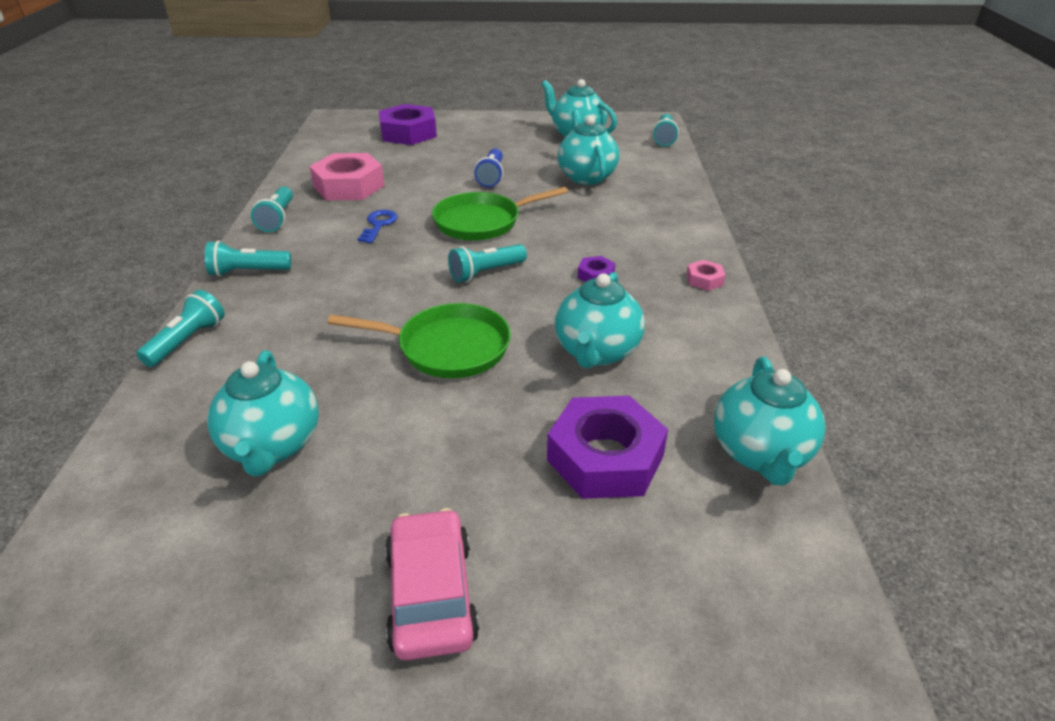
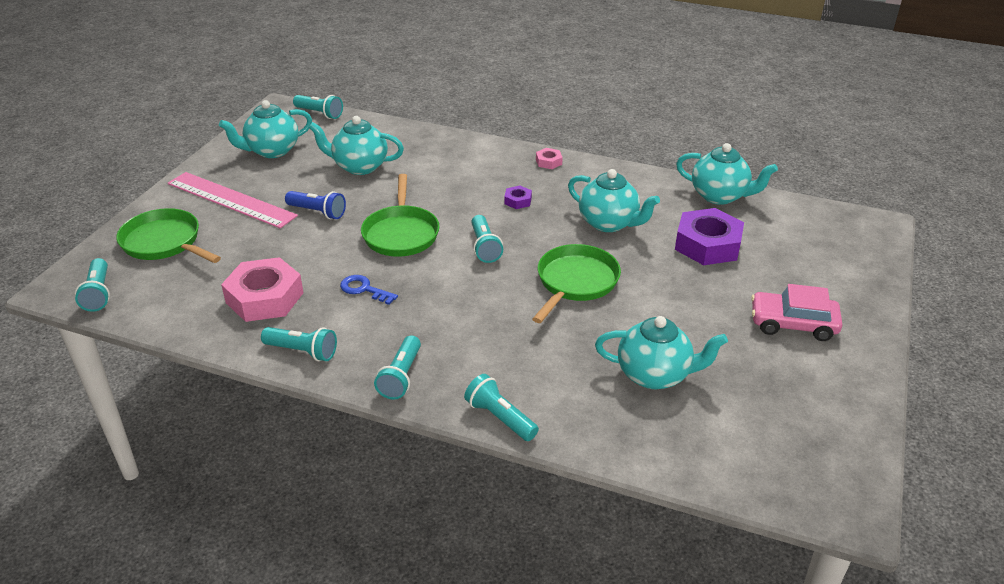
camera: 70 degrees left, 0 degrees up
(332, 130) = (98, 293): none -> turquoise flashlight
(408, 133) = (164, 242): purple nut -> green pan
(485, 139) = (231, 199): none -> pink ruler

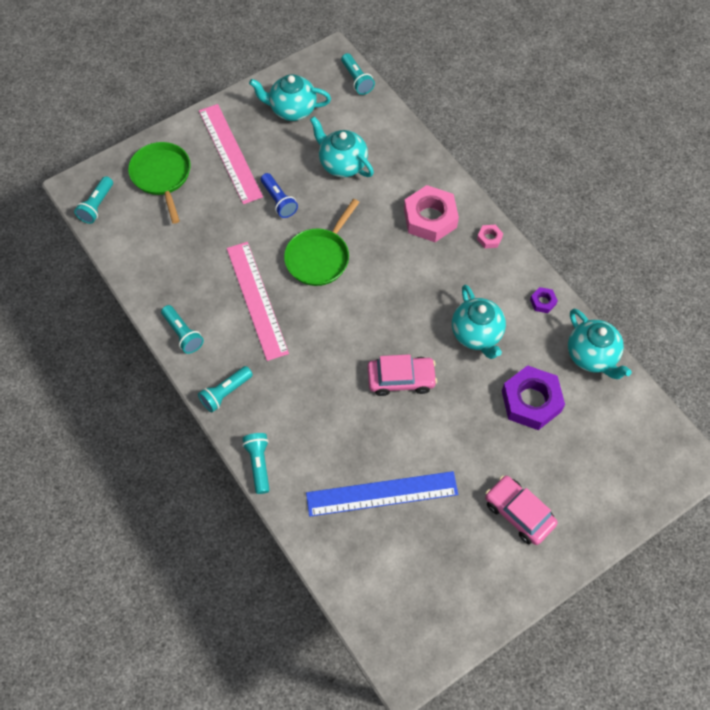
camera: 35 degrees right, 25 degrees up
(264, 298) = (191, 270): pink nut -> pink nut (430, 218)
(364, 289) = (257, 300): blue key -> pink ruler
(484, 247) = (366, 306): turquoise flashlight -> none
(518, 201) = (429, 270): purple nut -> purple nut (543, 302)
(575, 282) = (401, 379): green pan -> pink car
(654, 375) = (382, 494): turquoise teapot -> blue ruler

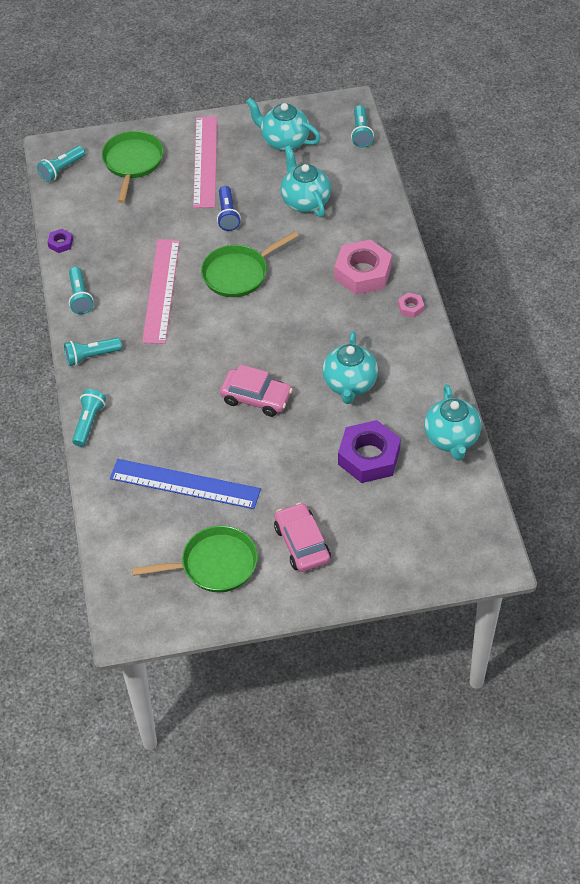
camera: 25 degrees right, 10 degrees down
(452, 567) = (214, 565): none -> green pan
(543, 302) = (431, 378): purple nut -> purple nut (60, 243)

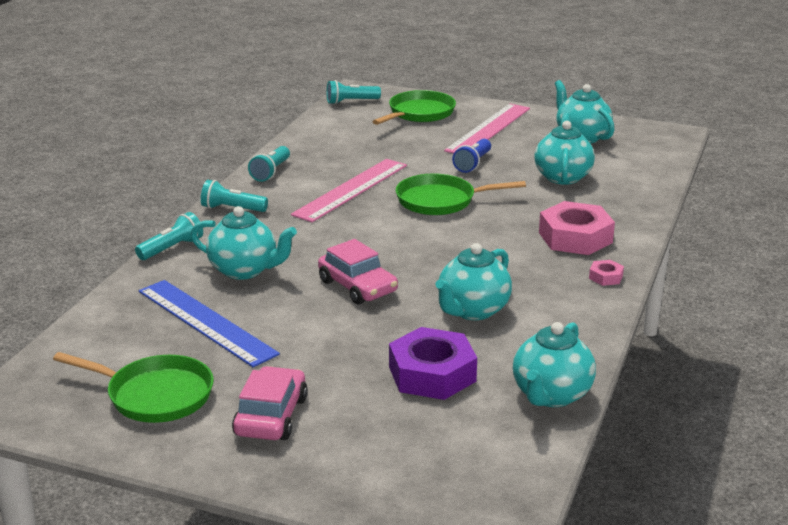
camera: 30 degrees right, 25 degrees down
(60, 243) = (296, 138): purple nut -> none
(163, 420) = (244, 270): none -> turquoise teapot
(361, 133) = (669, 152): turquoise flashlight -> none

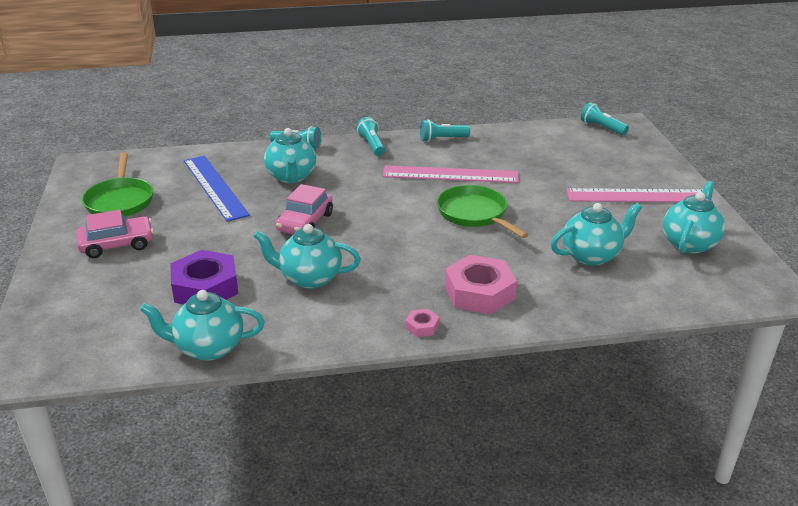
camera: 60 degrees right, 5 degrees up
(206, 322) = (215, 187): blue ruler -> blue ruler turned 45 degrees counterclockwise
(419, 113) = (622, 159): green pan -> none
(473, 164) = (559, 208): blue flashlight -> none

